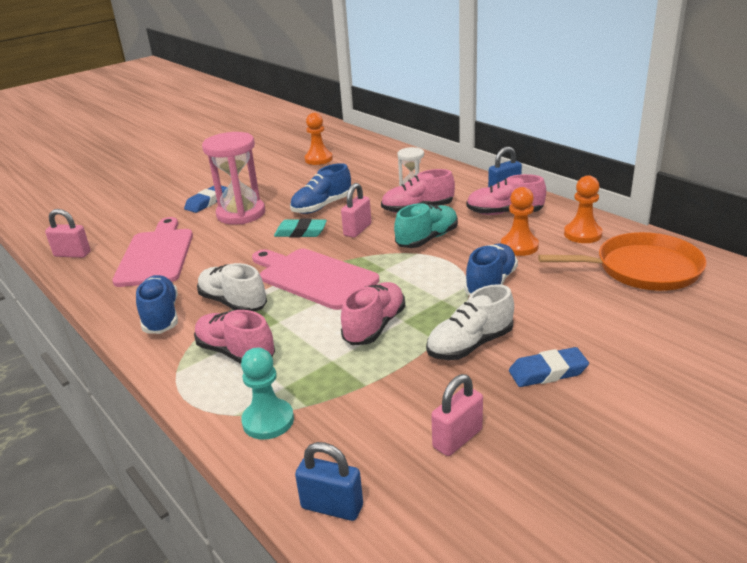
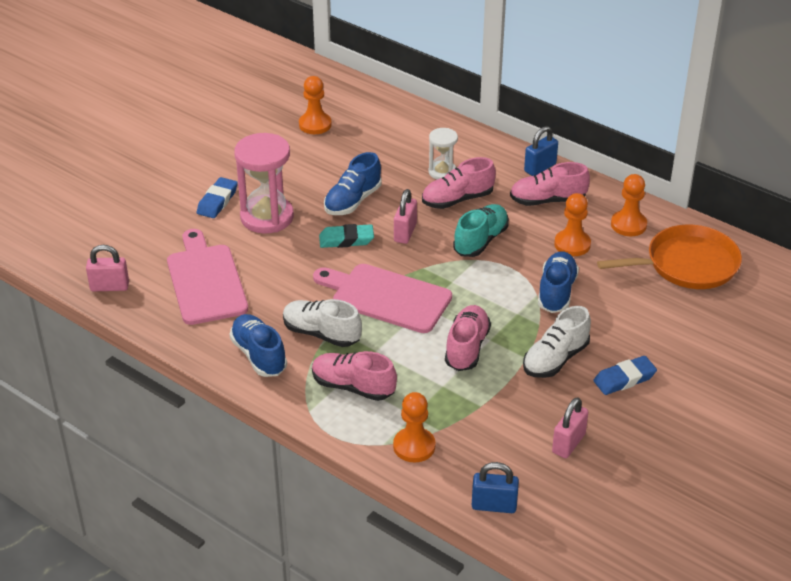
camera: 15 degrees left, 10 degrees up
(268, 421) = (414, 446): turquoise pawn -> orange pawn

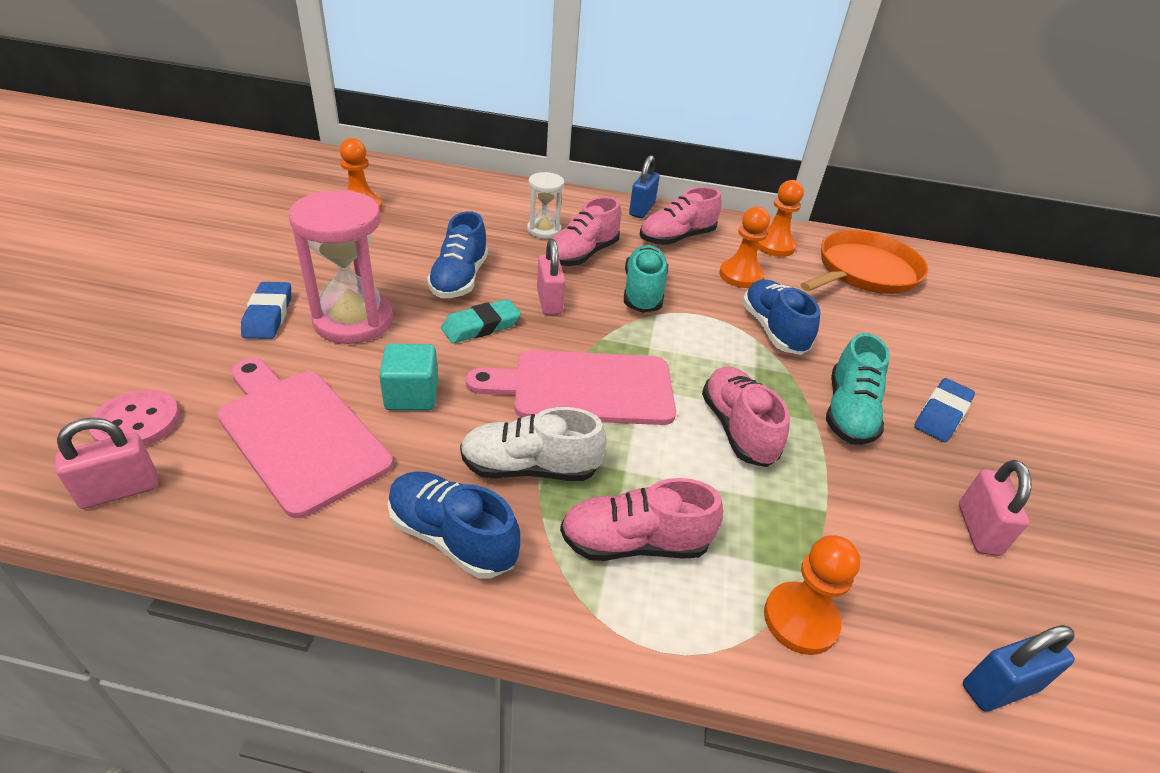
camera: 30 degrees left, 0 degrees up
(126, 252) = (137, 422): none -> pink button
(278, 275) = (412, 395): none -> turquoise cube
(555, 359) = (849, 412): white shoe -> turquoise shoe

